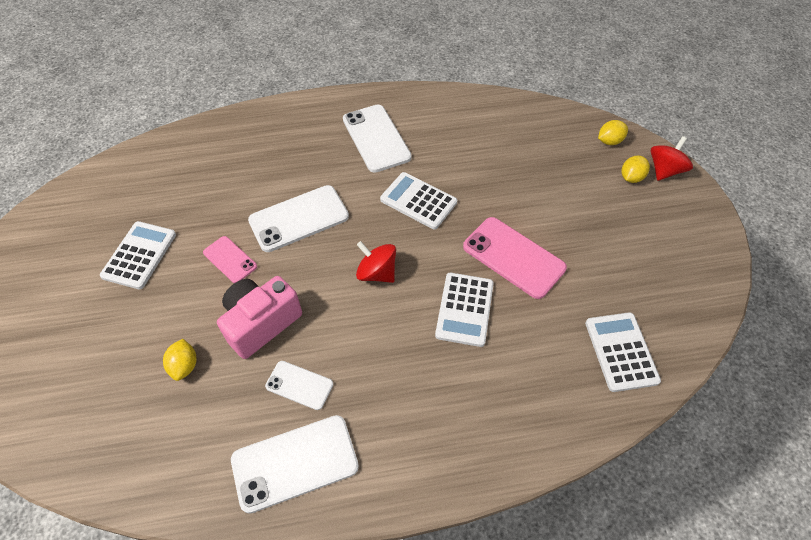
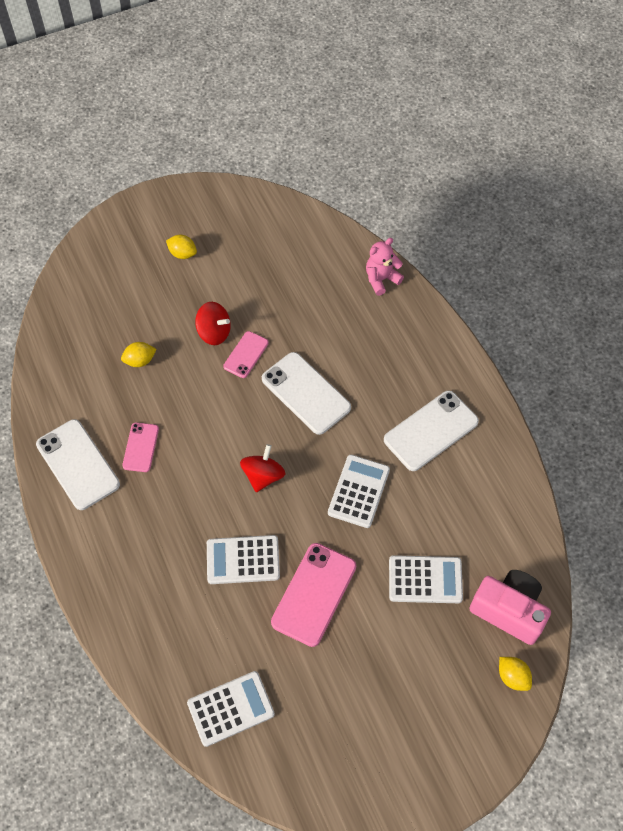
camera: 75 degrees right, 5 degrees up
(139, 255) = (232, 287): white calculator -> white calculator (425, 579)
(203, 135) = (381, 279): none -> pink teddy bear
(261, 323) = (190, 400): pink camera -> pink camera (509, 610)
(299, 385) = (141, 447): white phone -> pink phone
(631, 177) = (461, 706): yellow lemon -> yellow lemon (182, 254)
(664, 170) = (486, 745): red spinning top -> red spinning top (214, 332)

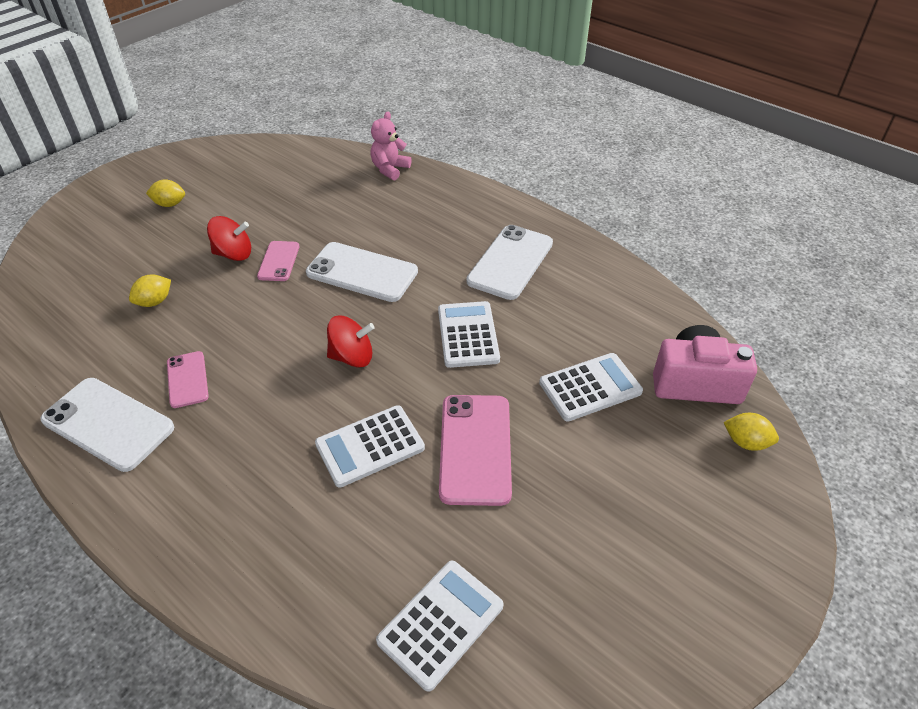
camera: 25 degrees left, 15 degrees down
(263, 476) = (352, 357): red spinning top -> red spinning top turned 90 degrees clockwise

